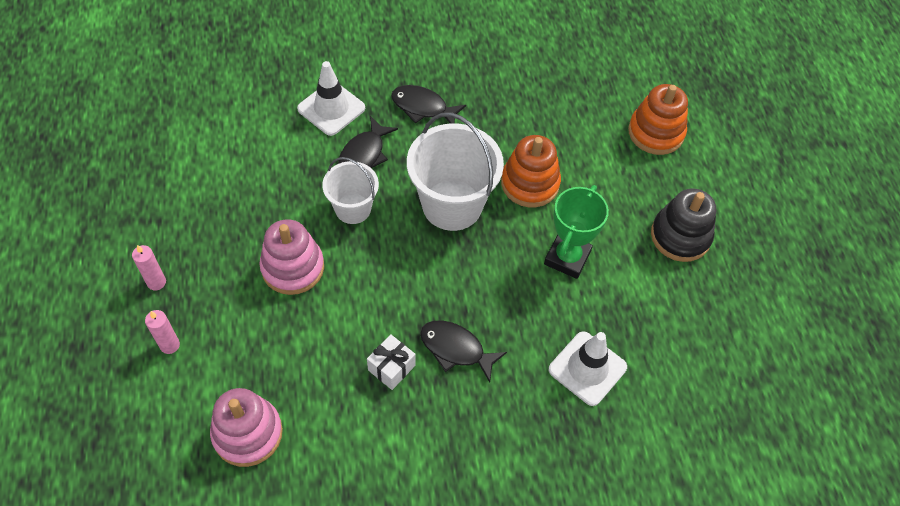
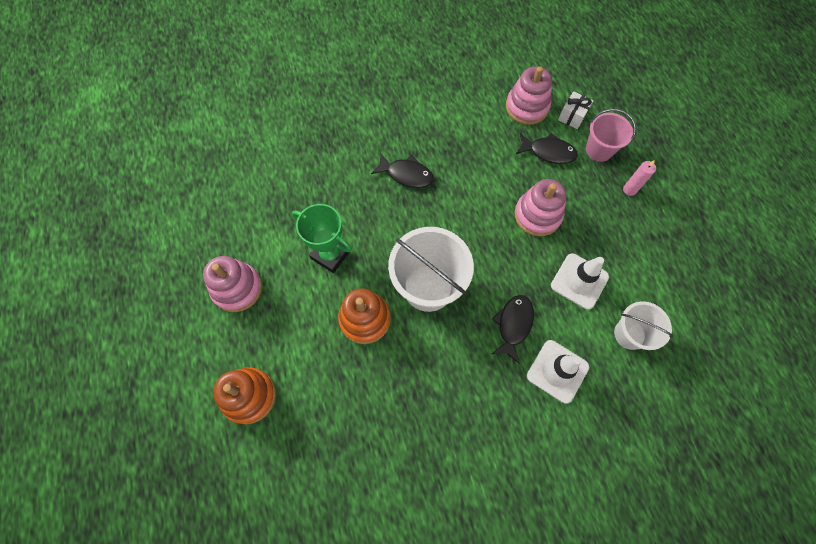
camera: 175 degrees right, 10 degrees up
(170, 345) = (599, 150): pink candle -> pink bucket
(353, 208) = (507, 271): white bucket -> white bucket (629, 334)
(391, 368) = (448, 156): white gift -> white gift (572, 116)
(423, 107) = (473, 387): black fish -> black fish (548, 152)
(567, 258) = (330, 255): green trophy -> green trophy turned 75 degrees counterclockwise
(587, 368) = (314, 174): white traffic cone -> white traffic cone (579, 281)
(680, 236) = (237, 288): black stacking toy -> pink stacking toy

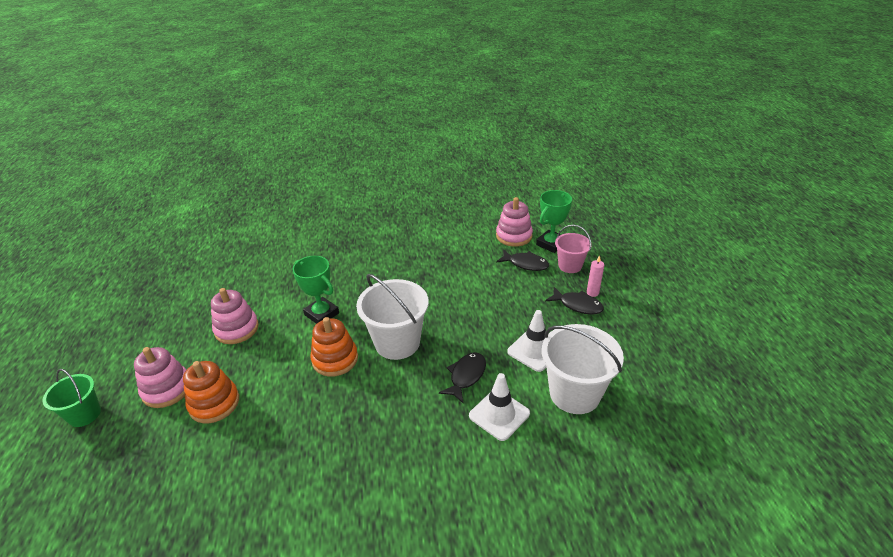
camera: 10 degrees right, 30 degrees down
(107, 430) = (84, 414): none -> green bucket
(406, 174) = (402, 269): black fish -> black fish (577, 305)
(537, 215) = (506, 303): pink stacking toy -> pink stacking toy (167, 389)
(572, 116) = (551, 244): white gift -> green trophy
(629, 334) = (574, 393): white bucket -> white bucket, size x1.69

